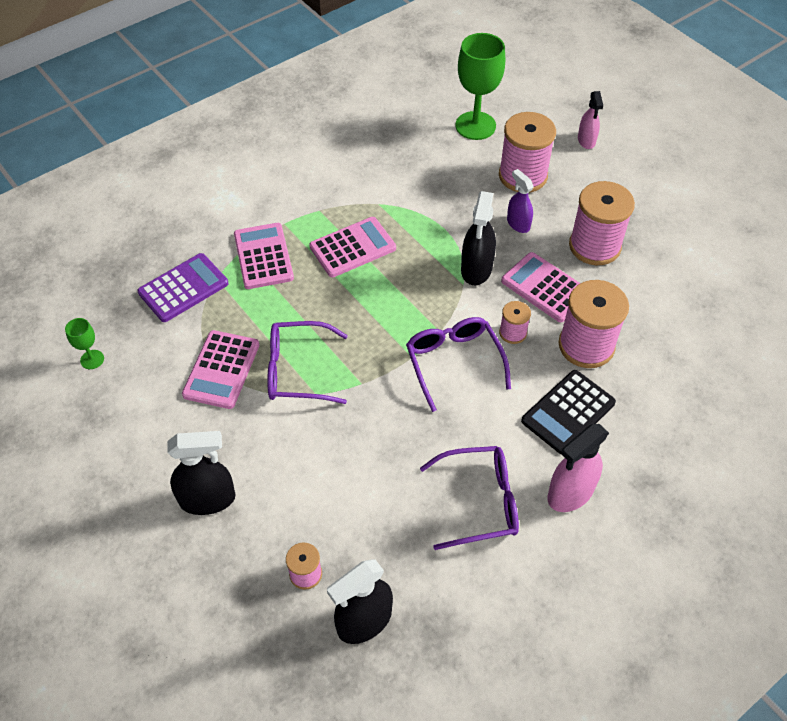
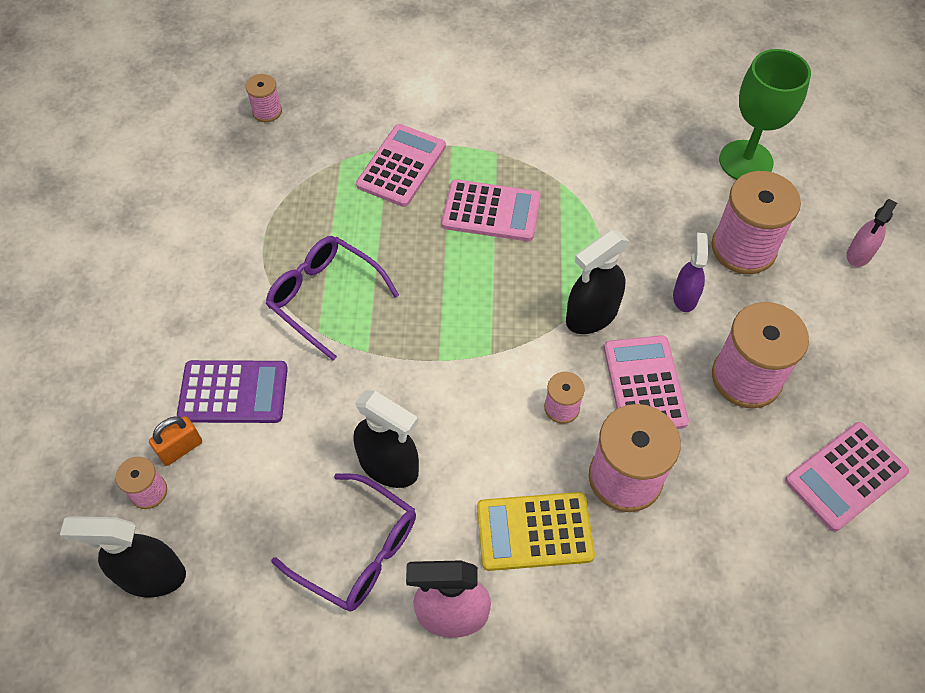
camera: 40 degrees right, 5 degrees up
(92, 359) = (173, 167): green goblet -> none
(126, 279) = (267, 111): none -> pink spool
(183, 288) = (305, 151): purple calculator -> purple calculator (233, 392)
(208, 499) = (140, 360): black spray bottle -> black spray bottle (389, 465)
(221, 370) = (263, 250): pink calculator -> pink calculator (845, 476)
(299, 531) = (180, 448): none -> orange padlock
(454, 362) = (472, 395): purple glasses -> none
(568, 412) = (534, 532): black calculator -> yellow calculator

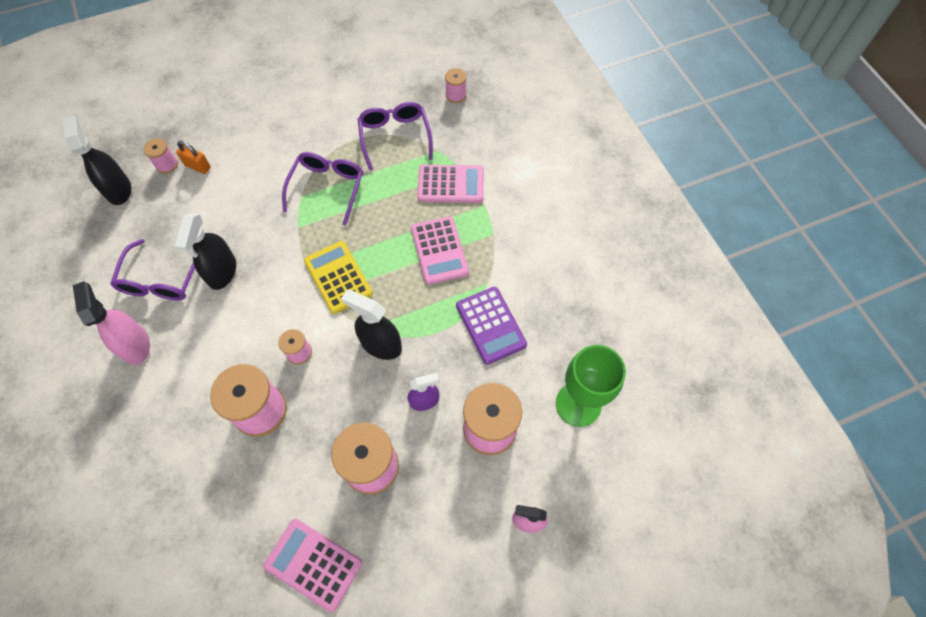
camera: 65 degrees right, 5 degrees up
(233, 392) = (243, 173): purple calculator -> purple calculator (491, 325)
(290, 196) = (395, 137): none -> purple glasses
(534, 532) = (203, 370): yellow calculator -> yellow calculator (338, 277)
(644, 385) = (337, 398): pink calculator -> none

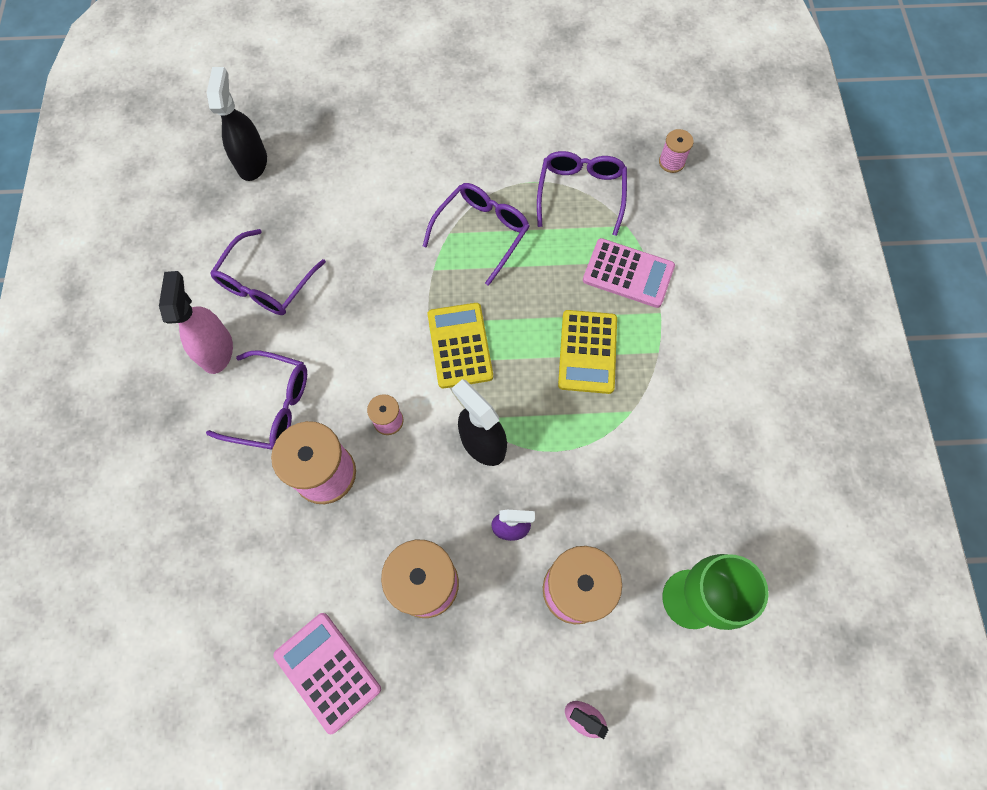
camera: 20 degrees right, 5 degrees up
(167, 165) = (312, 149): pink spool -> none
(197, 374) = (271, 406): none -> purple glasses
(198, 166) = (345, 161): orange padlock -> none
(222, 272) = (334, 296): black spray bottle -> none
(439, 250) = (587, 352): pink calculator -> yellow calculator
(491, 325) = (618, 464): purple calculator -> none

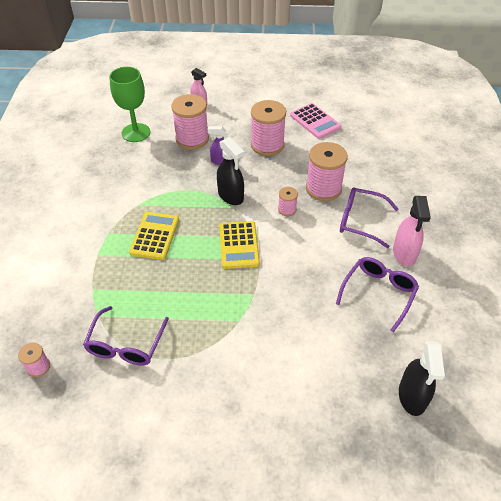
camera: 175 degrees left, 20 degrees down
(482, 232) = (213, 318): purple glasses -> none
(628, 273) = (110, 281): pink calculator -> none

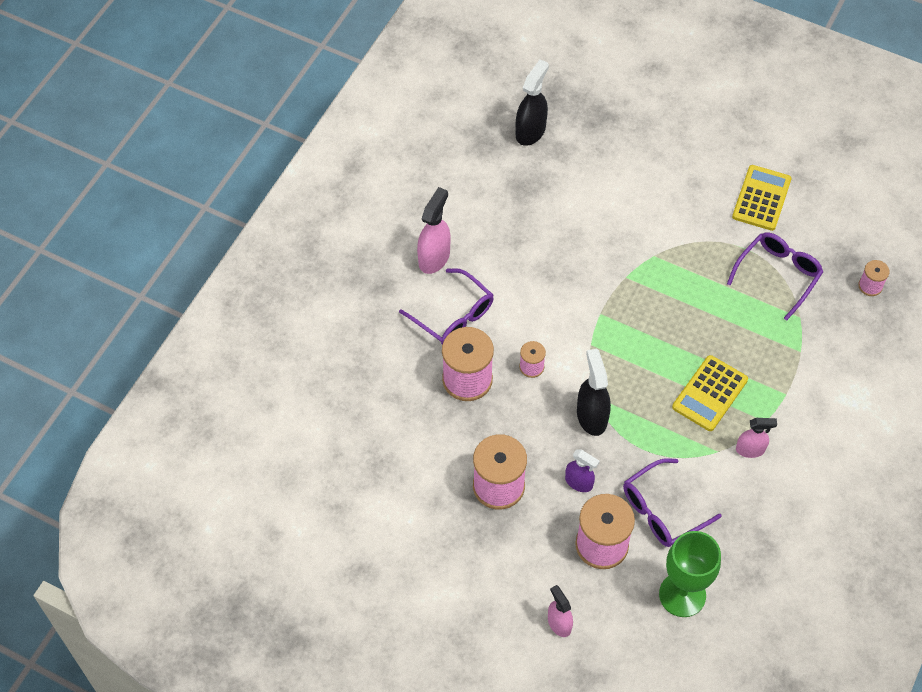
camera: 155 degrees left, 10 degrees up
(115, 213) = (750, 449): none -> pink spray bottle
(239, 245) = (614, 341): yellow calculator -> yellow calculator (761, 198)
(315, 121) = (402, 504): pink calculator -> none
(378, 293) = (494, 227): purple glasses -> purple glasses (662, 510)

